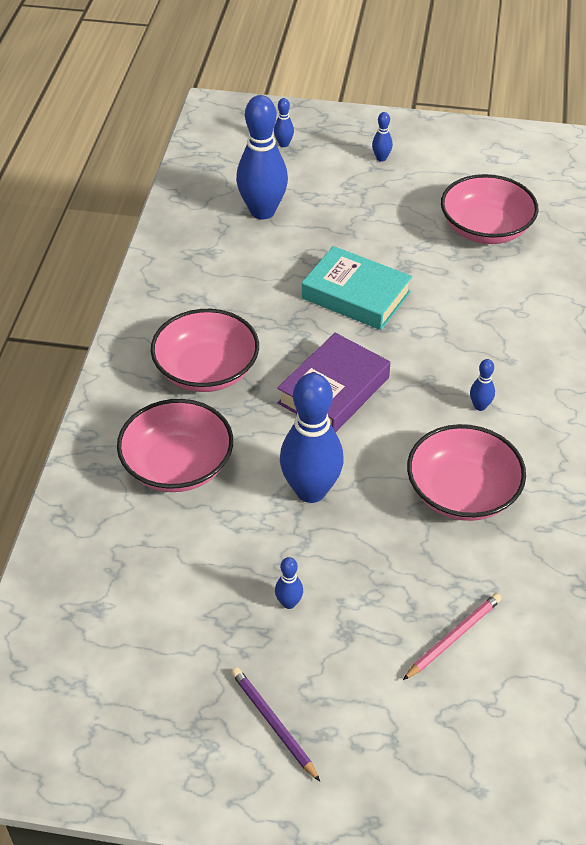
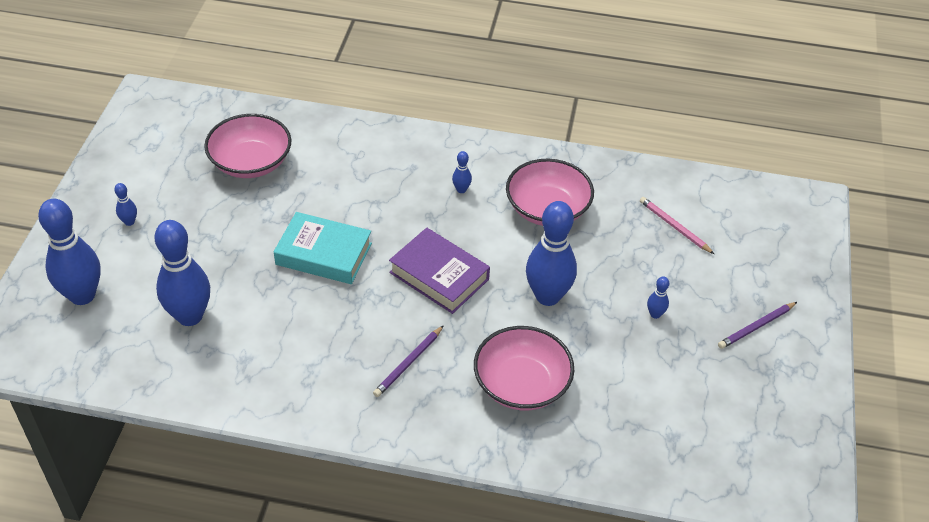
camera: 90 degrees left, 0 degrees up
(206, 370) = (408, 363): pink bowl -> purple pencil
(284, 144) = (82, 295): blue bowling pin -> blue bowling pin, size x2.37
(356, 295) = (324, 254): turquoise book -> turquoise book turned 75 degrees clockwise

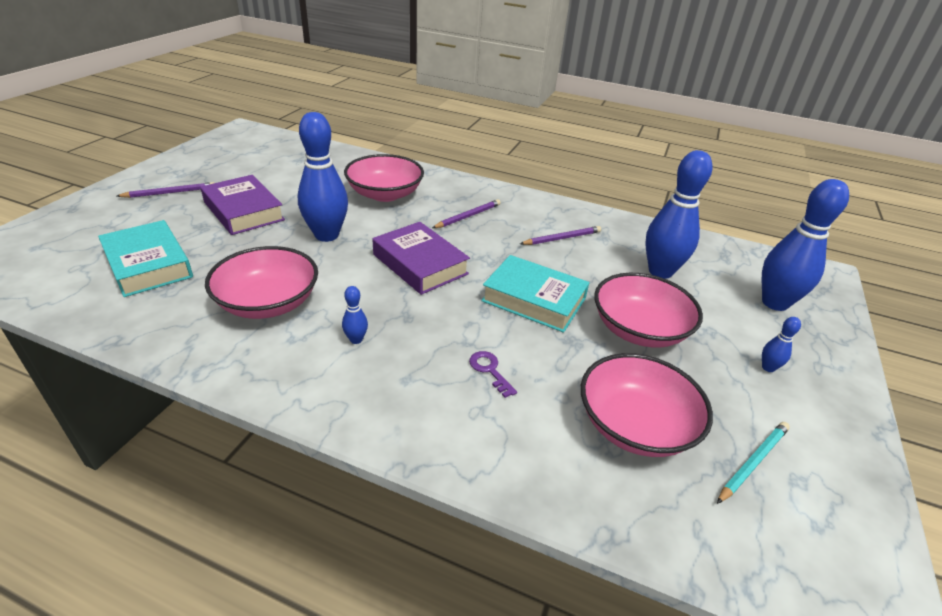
camera: 170 degrees left, 10 degrees down
(177, 152) = (752, 462): none -> turquoise pencil
(230, 239) = (639, 329): none -> pink bowl
(294, 347) = (562, 238): none -> purple pencil
(354, 183) = (489, 370): none -> purple key
(655, 314) = (244, 211): blue bowling pin -> purple book
(674, 227) = (148, 265): pink pencil -> turquoise book

